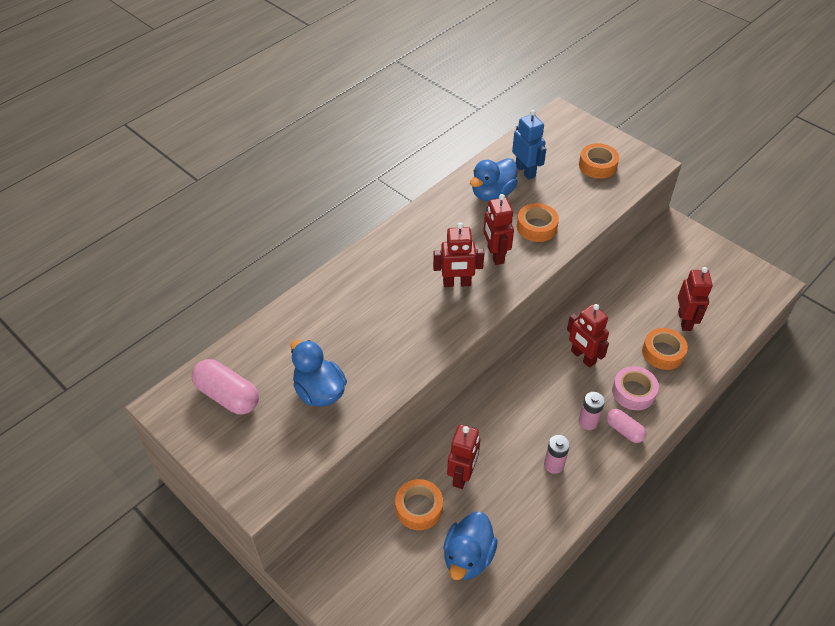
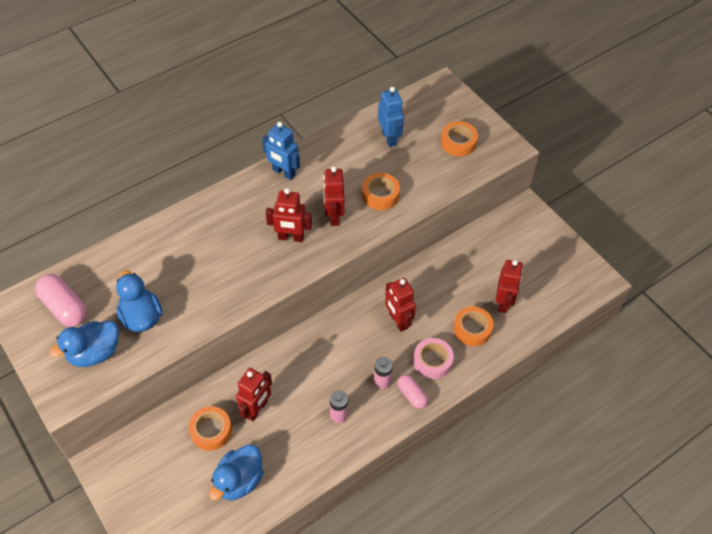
camera: 10 degrees right, 5 degrees up
(426, 220) = (283, 173): none -> blue robot
(492, 193) = (351, 156): blue duck -> blue duck (94, 353)

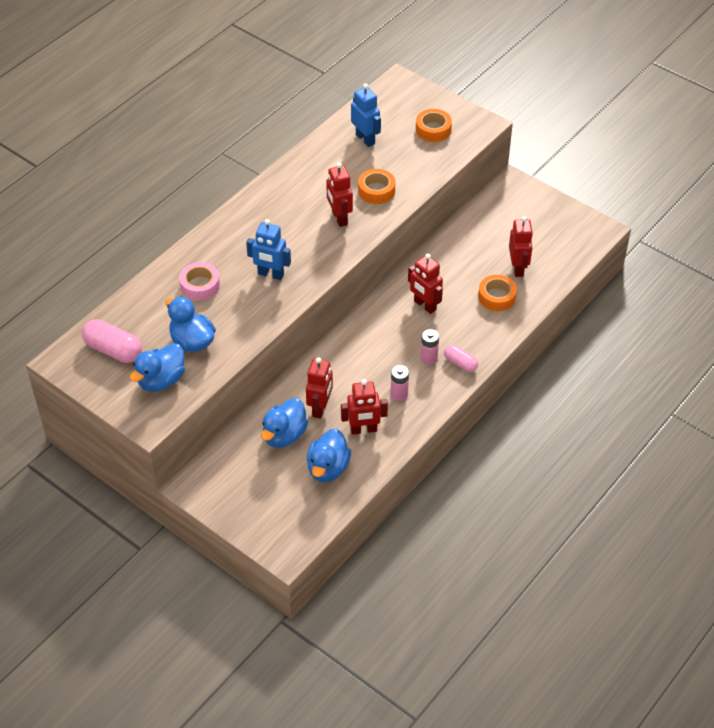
camera: 15 degrees left, 5 degrees down
(211, 431) = (284, 435): orange tape -> blue duck
(283, 173) = (275, 190): blue robot -> blue robot (270, 274)
(291, 237) = (305, 245): red robot -> red robot (363, 430)
(432, 361) = (469, 331): pink tape -> pink tape (200, 286)

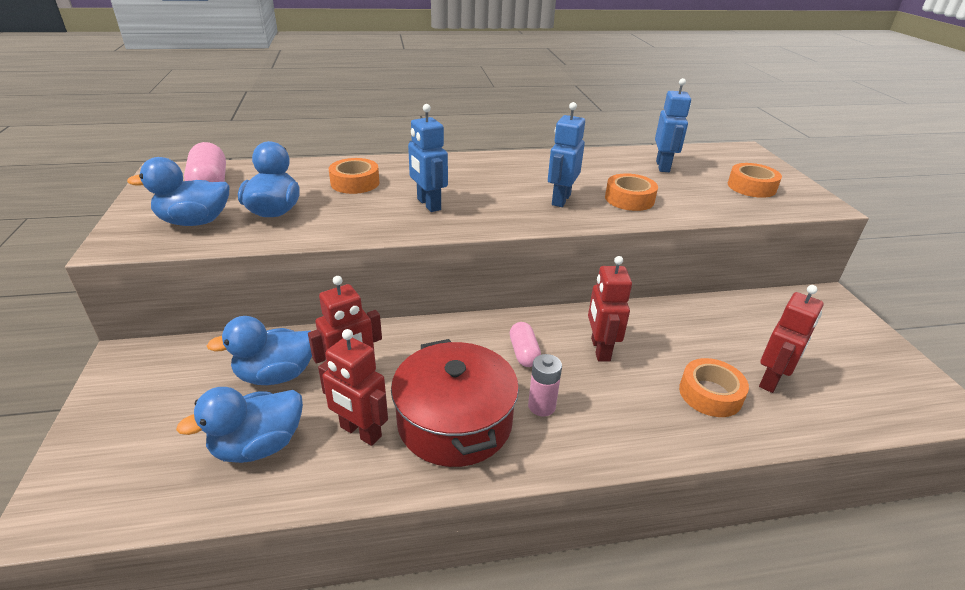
camera: 40 degrees right, 15 degrees down
(200, 286) = (355, 183): pink tape -> orange tape
(339, 218) = (560, 200): red robot -> blue robot
(399, 394) = (455, 422): pink battery -> red pot
(460, 363) = (578, 439): pink capsule -> pink capsule (523, 353)

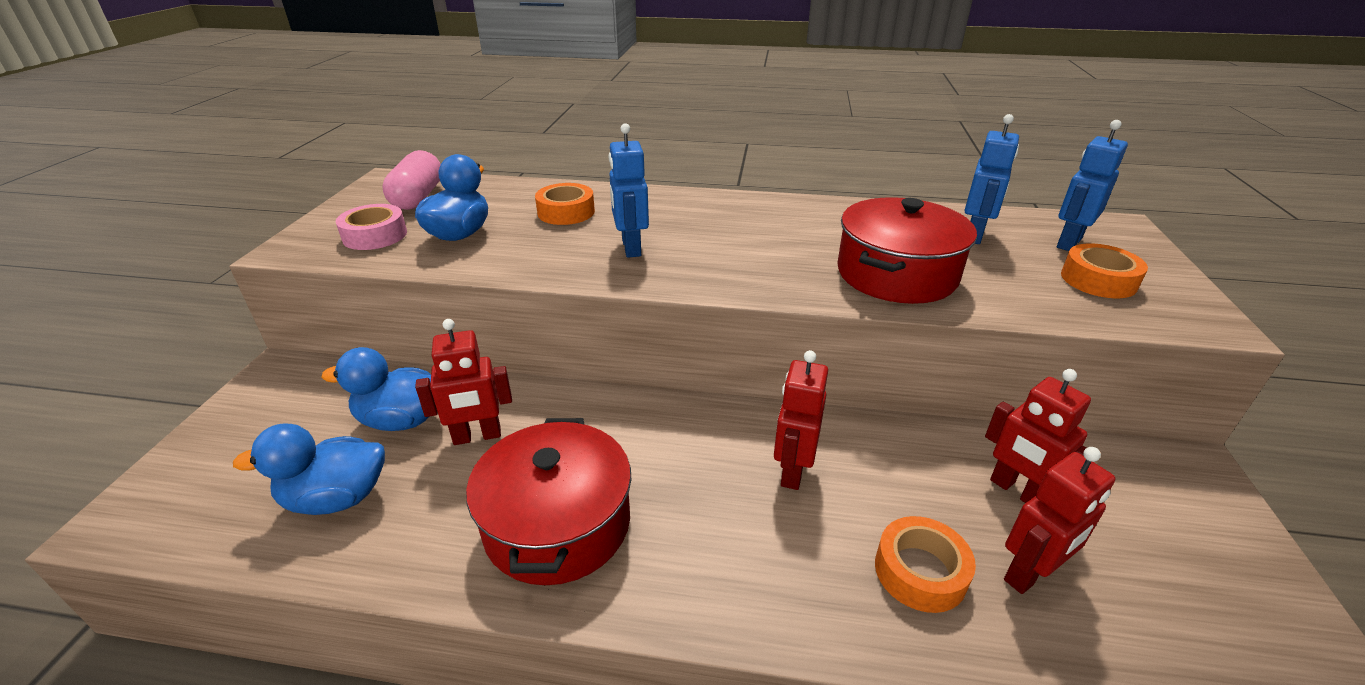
camera: 20 degrees right, 0 degrees up
(195, 222) = (375, 235): blue duck -> pink tape
(360, 432) = (447, 509): red robot -> red robot (1016, 491)
(523, 353) = (690, 454): pink capsule -> none
(541, 406) = (674, 530): pink battery -> none
(560, 200) = (800, 263): blue robot -> blue robot (1068, 242)
(629, 199) = (896, 274): orange tape -> red pot

